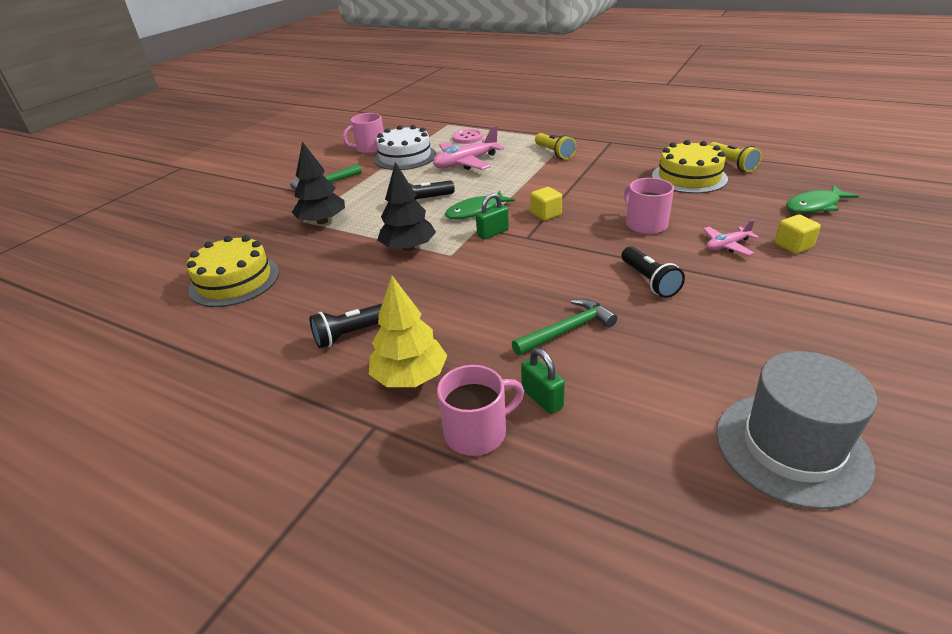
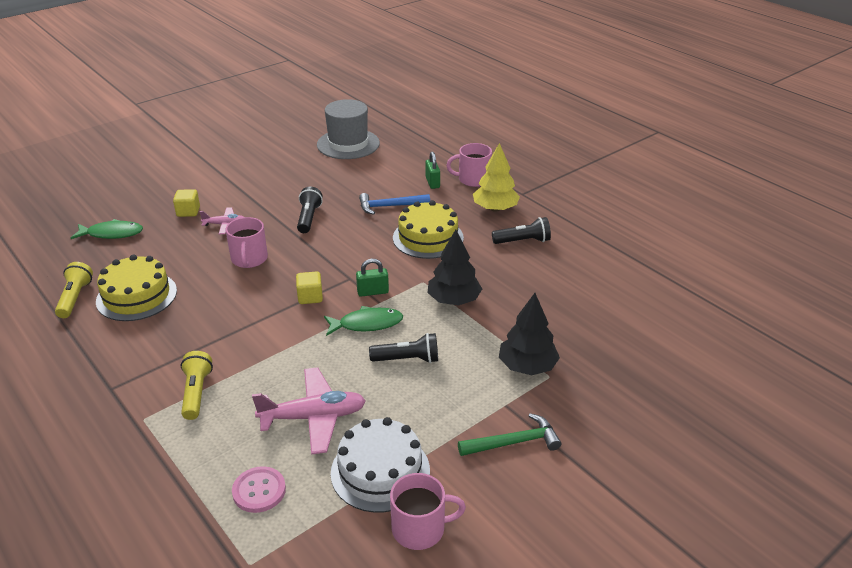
camera: 160 degrees left, 0 degrees up
(234, 281) = (616, 314): yellow cake -> yellow cake (428, 238)
(567, 330) = (390, 206): green hammer -> blue hammer

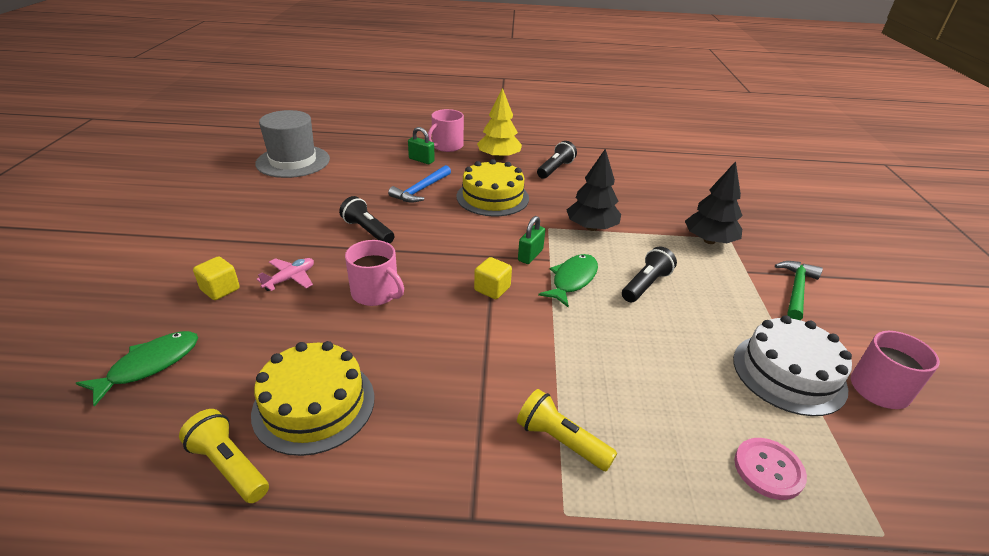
camera: 50 degrees left, 0 degrees up
(313, 417) = (679, 375): pink plane -> none

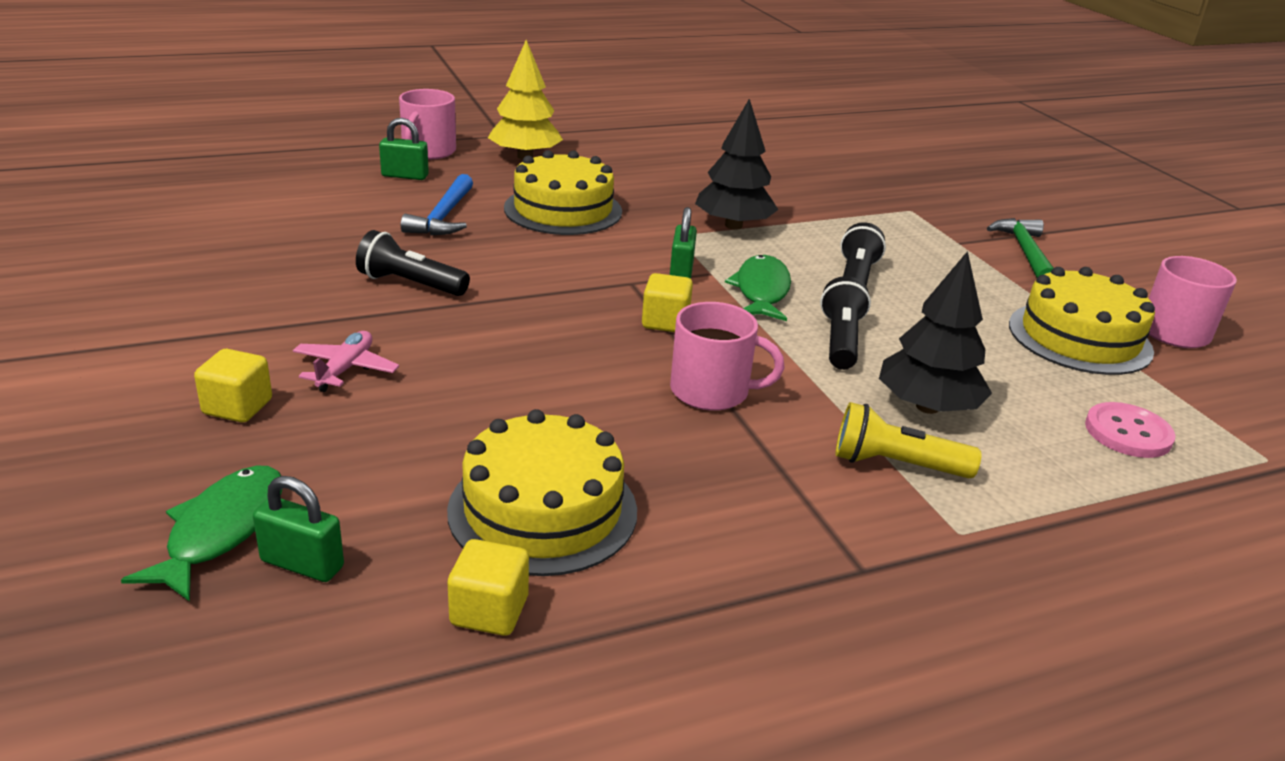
camera: 25 degrees left, 5 degrees down
(167, 399) = (302, 564): none -> green padlock
(229, 466) = (489, 611): yellow flashlight -> yellow cube
(293, 161) = (177, 208): grey hat -> none
(376, 293) = (502, 360): pink mug -> pink mug (711, 391)
(555, 169) = (622, 160): black flashlight -> black flashlight (840, 340)
(709, 241) = (890, 216): black tree -> black tree (927, 407)
(788, 373) = (1079, 337): white cake -> yellow cake

